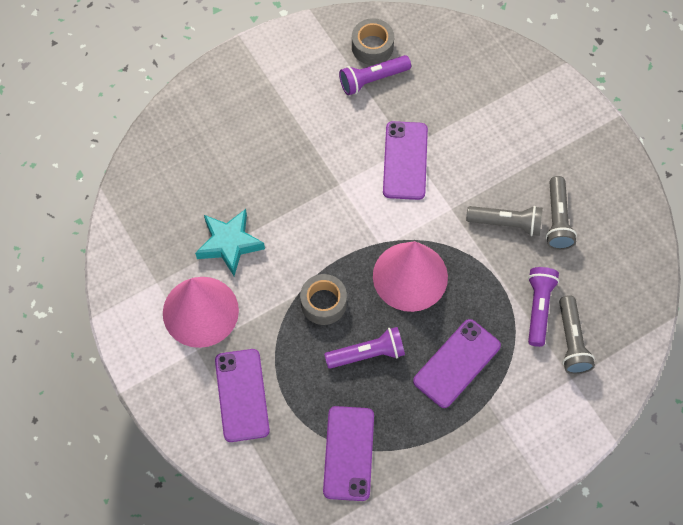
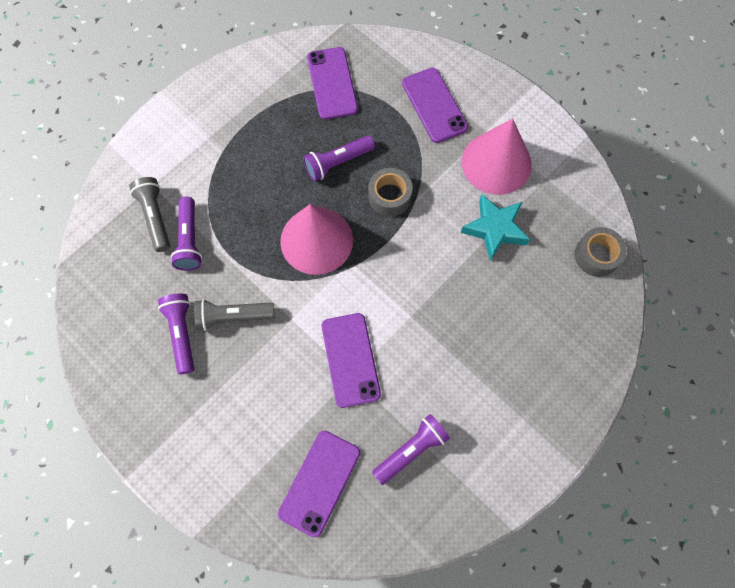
camera: 165 degrees right, 5 degrees up
(372, 47) = (423, 495): grey tape -> grey tape (596, 256)
(457, 363) = (257, 173): purple phone -> purple phone (319, 482)
(557, 220) = (182, 333): grey flashlight -> purple flashlight

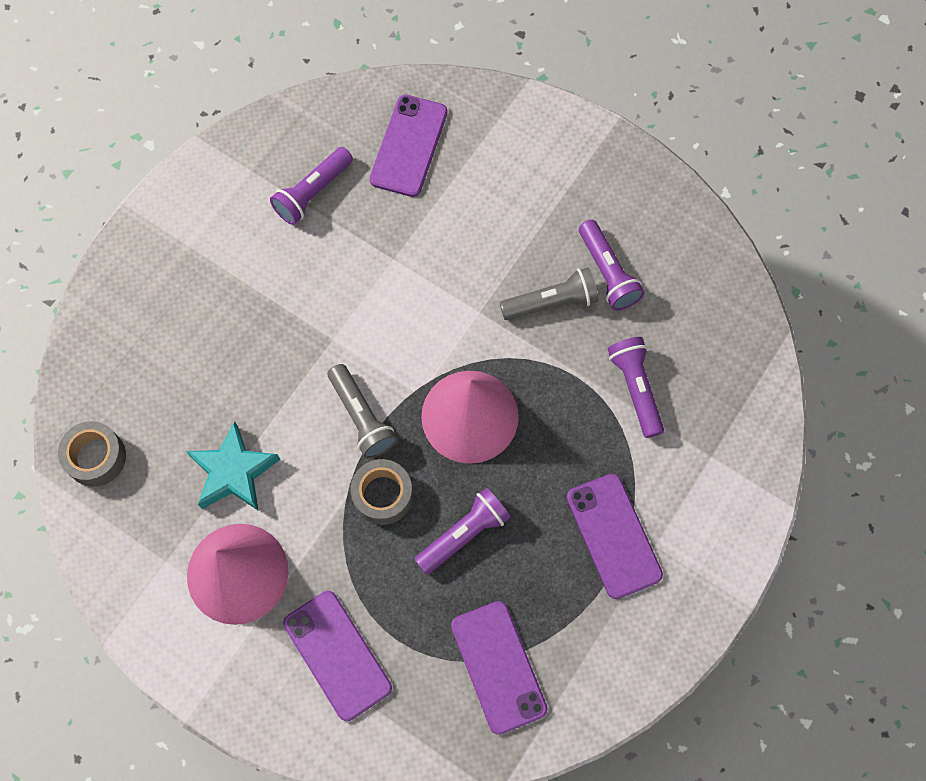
camera: 170 degrees right, 0 degrees up
(155, 217) = (690, 412): grey flashlight -> grey flashlight (361, 417)
(350, 360) = (398, 276): purple phone -> purple phone (614, 535)

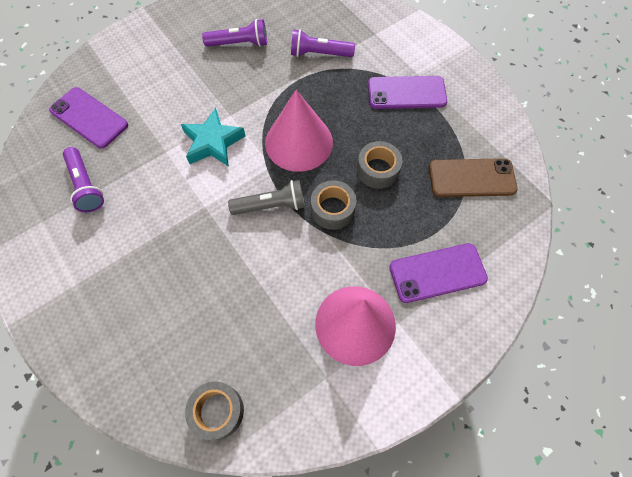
camera: 70 degrees left, 5 degrees down
(233, 472) = (275, 304): turquoise star -> turquoise star (213, 142)
(464, 534) = (378, 170): purple flashlight -> grey tape
(498, 667) = (472, 178): purple phone -> brown phone
(552, 302) = (244, 76): grey flashlight -> none

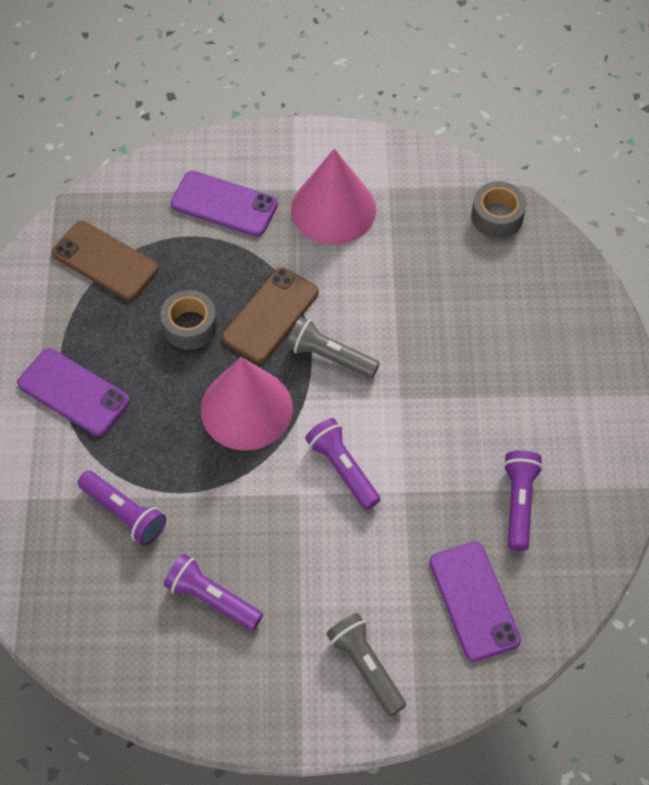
camera: 145 degrees left, 5 degrees down
(135, 58) = (366, 667): none -> grey flashlight
(213, 142) = (342, 469): turquoise star -> purple flashlight
(332, 209) = (271, 315): grey tape -> brown phone

